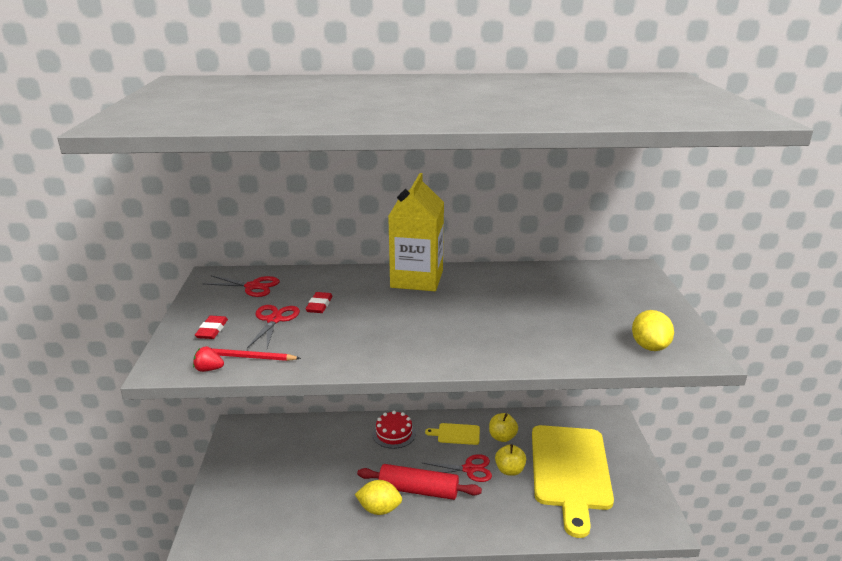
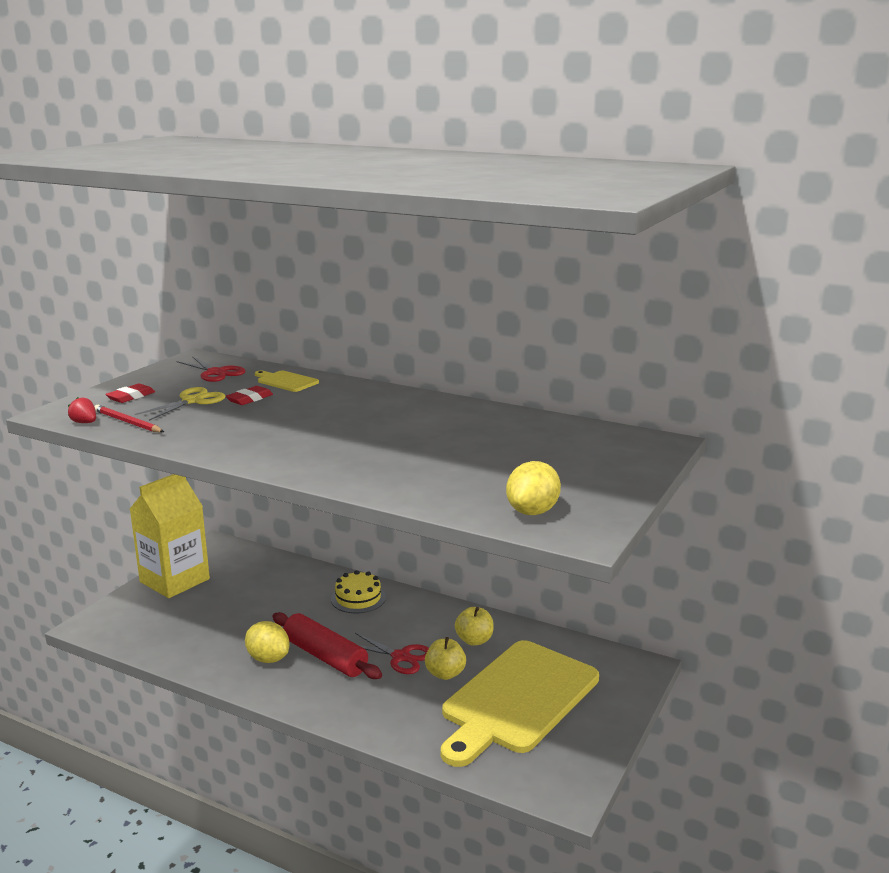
camera: 30 degrees right, 5 degrees down
(274, 320) = (192, 401): red scissors -> yellow scissors
(394, 433) = (358, 598): red cake -> yellow cake
(417, 279) = (379, 398): yellow carton -> yellow carton (174, 580)
(456, 434) = (425, 620): yellow cutting board -> yellow cutting board (286, 381)

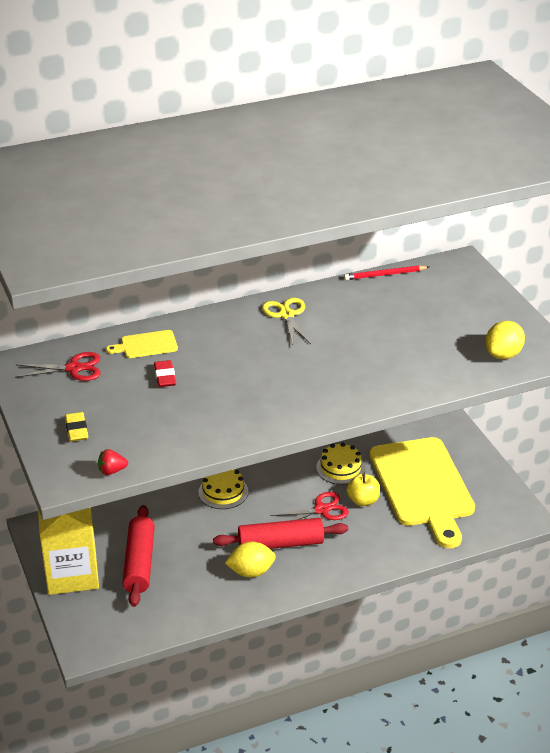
camera: 50 degrees left, 15 degrees up
(127, 422) = (140, 450): red pencil -> red pencil (385, 275)
(131, 397) = (76, 429): red eraser -> yellow eraser
(192, 401) = (131, 404): yellow scissors -> yellow scissors (286, 315)
(219, 602) = (139, 563): none -> red rolling pin
(474, 640) = (340, 468): yellow apple -> yellow cake
(532, 511) = (503, 355): yellow lemon -> yellow lemon turned 60 degrees clockwise

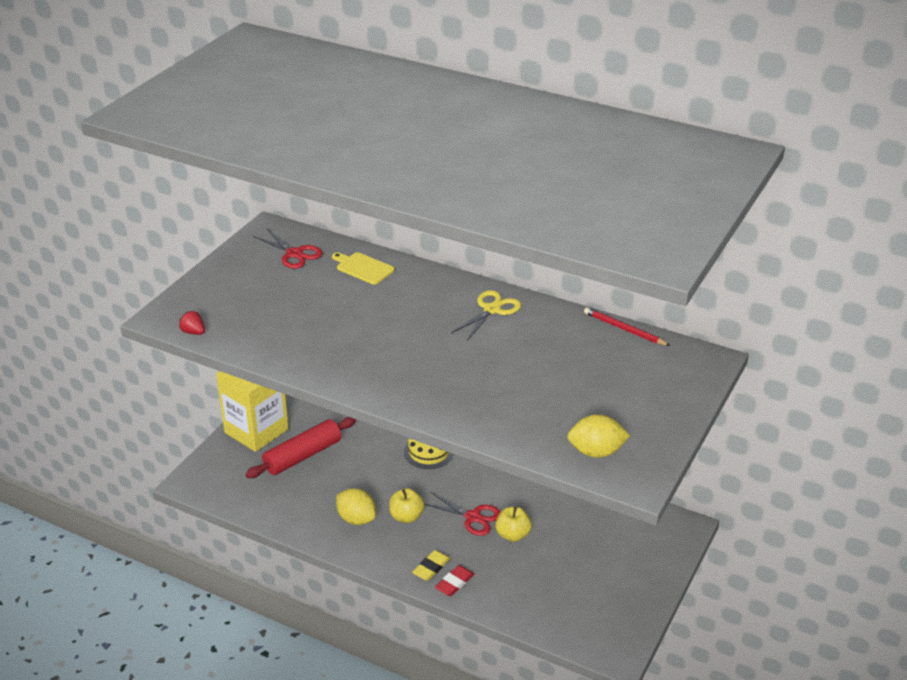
camera: 50 degrees right, 0 degrees up
(76, 429) = (224, 292): yellow eraser -> yellow eraser (431, 568)
(165, 376) = (334, 296): red eraser -> red eraser (454, 583)
(280, 543) = (406, 517): red rolling pin -> yellow apple
(340, 468) = (537, 499): yellow cake -> none
(423, 486) = (576, 561): yellow cutting board -> none

